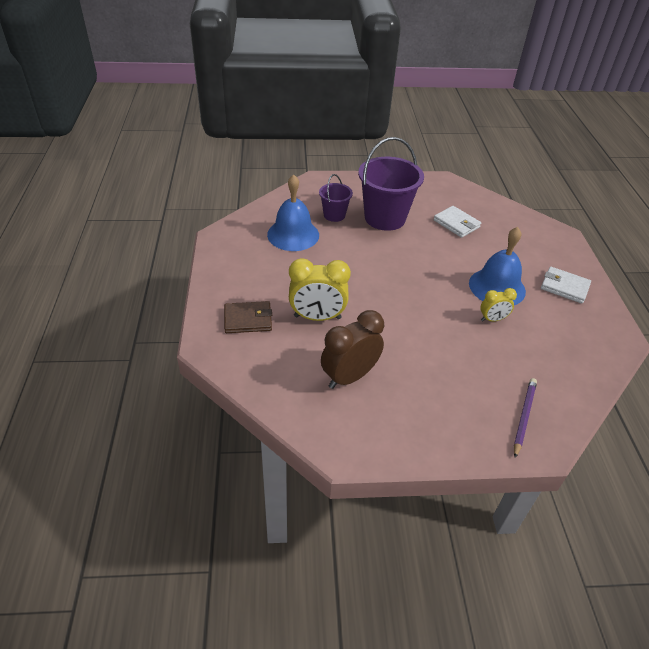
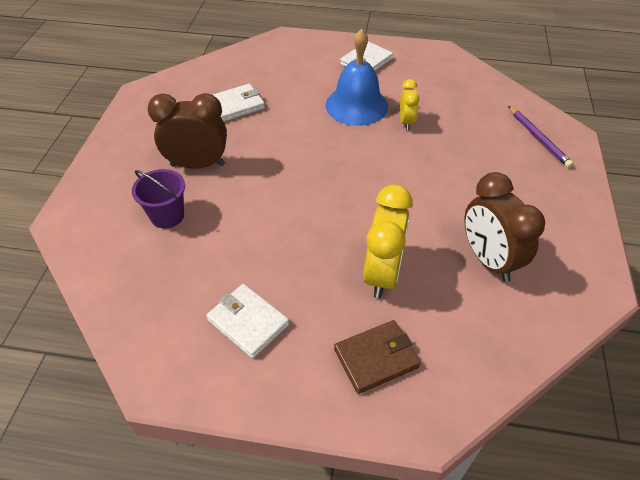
camera: 75 degrees left, 5 degrees up
(248, 319) = (376, 358): brown wallet -> brown wallet turned 60 degrees clockwise
(262, 261) = (248, 322): none -> white wallet
(293, 234) = (195, 273): blue bell -> none
(385, 218) = (197, 165): purple bucket -> brown clock
(524, 417) = (538, 138): purple pencil -> purple pencil turned 150 degrees counterclockwise

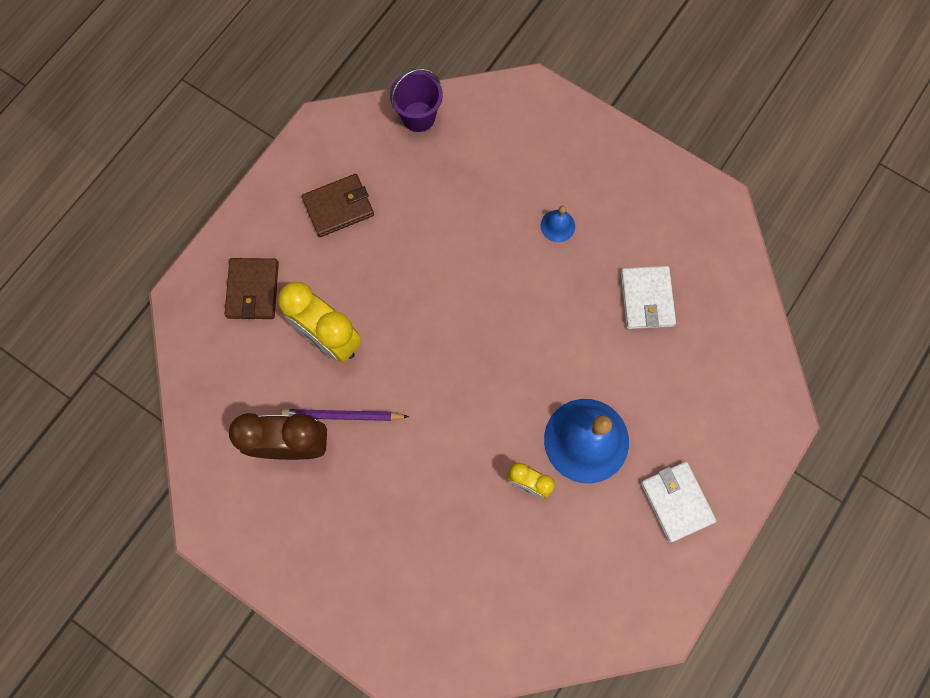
camera: 115 degrees right, 25 degrees up
(167, 216) = (495, 178): purple bucket -> purple bucket (418, 117)
(197, 165) = (557, 226): brown clock -> blue bell
(248, 322) = (338, 207): white wallet -> brown wallet
(538, 138) = (425, 629): purple pencil -> purple pencil (343, 416)

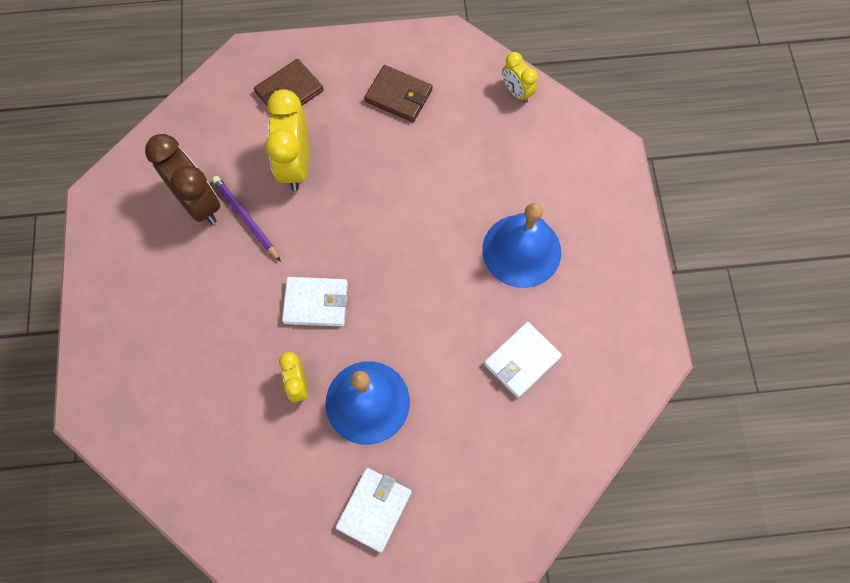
camera: 50 degrees right, 5 degrees down
(418, 117) = (516, 92): purple bucket -> yellow clock
(469, 416) = (316, 303): none -> white wallet
(557, 226) = (521, 250): blue bell -> blue bell, size x2.29

